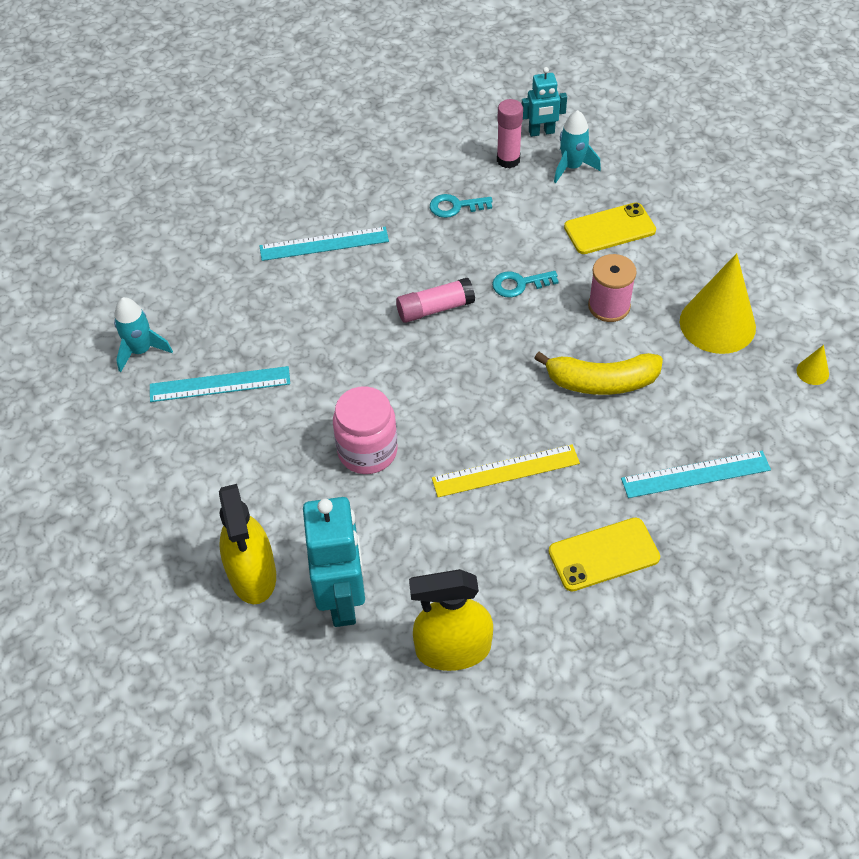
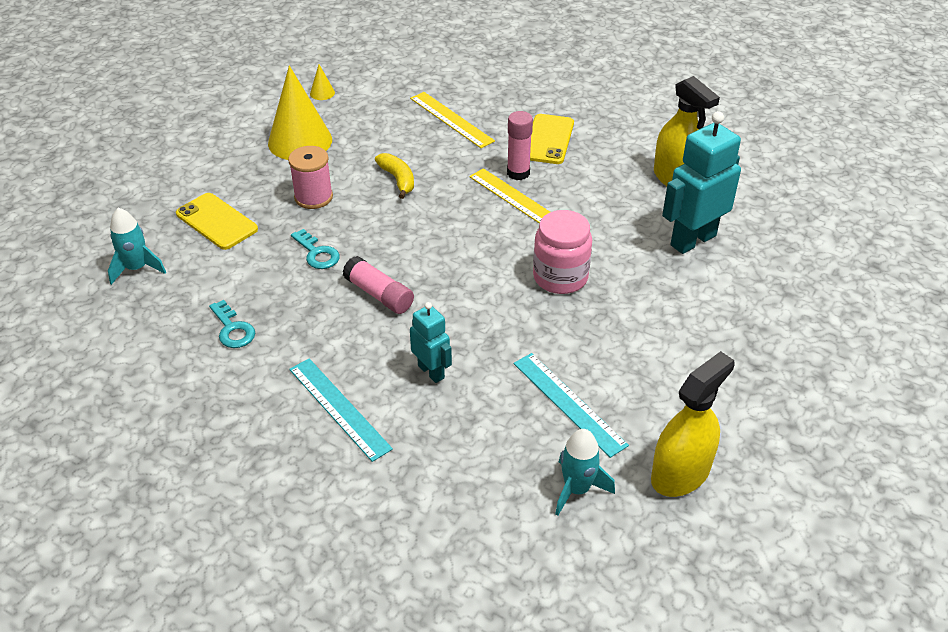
camera: 120 degrees left, 10 degrees down
(252, 574) = (720, 294): yellow spray bottle -> yellow spray bottle (680, 473)
(508, 160) = (143, 315): pink glue stick -> pink glue stick (518, 173)
(541, 132) = (87, 305): turquoise robot -> turquoise robot (431, 371)
(601, 382) = (398, 179): yellow banana -> yellow banana, size x0.65
(603, 554) = (548, 139): yellow phone -> yellow phone turned 60 degrees clockwise
(696, 474) = (451, 119): turquoise ruler -> yellow ruler

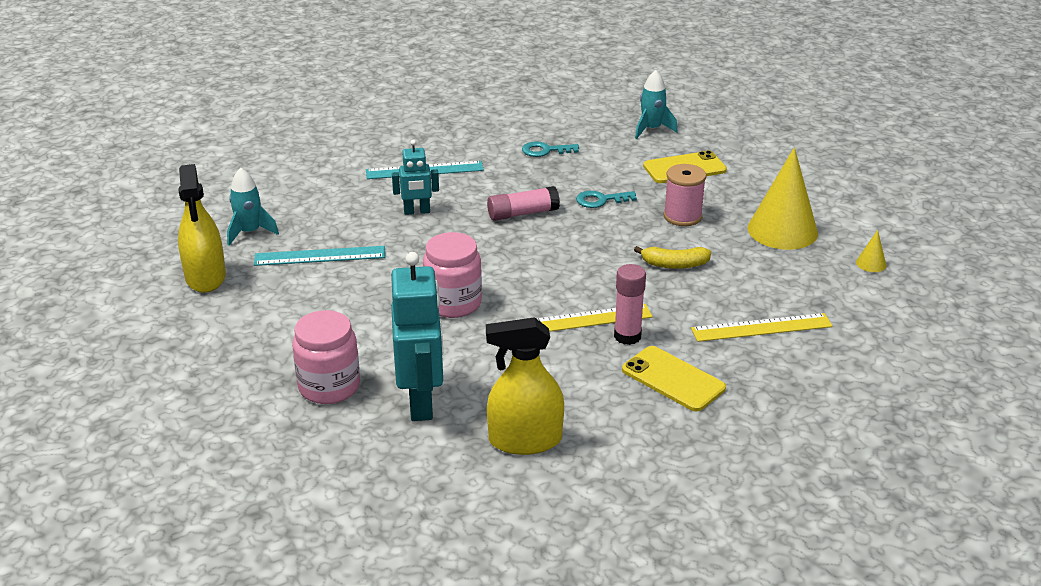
camera: 120 degrees right, 10 degrees down
(729, 296) = (329, 387): none -> pink jar

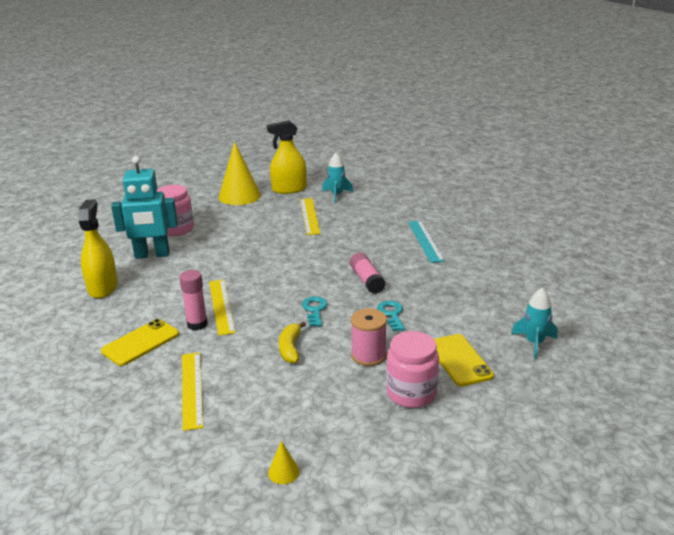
camera: 90 degrees right, 5 degrees down
(320, 256) = (310, 216): turquoise ruler -> yellow ruler
(417, 212) = (365, 241): turquoise robot -> none
(453, 303) = (251, 259): pink jar -> pink jar (411, 393)
(545, 150) = (471, 288): turquoise key -> turquoise key (315, 310)
(782, 230) = (347, 415): yellow cone -> yellow cone (239, 196)

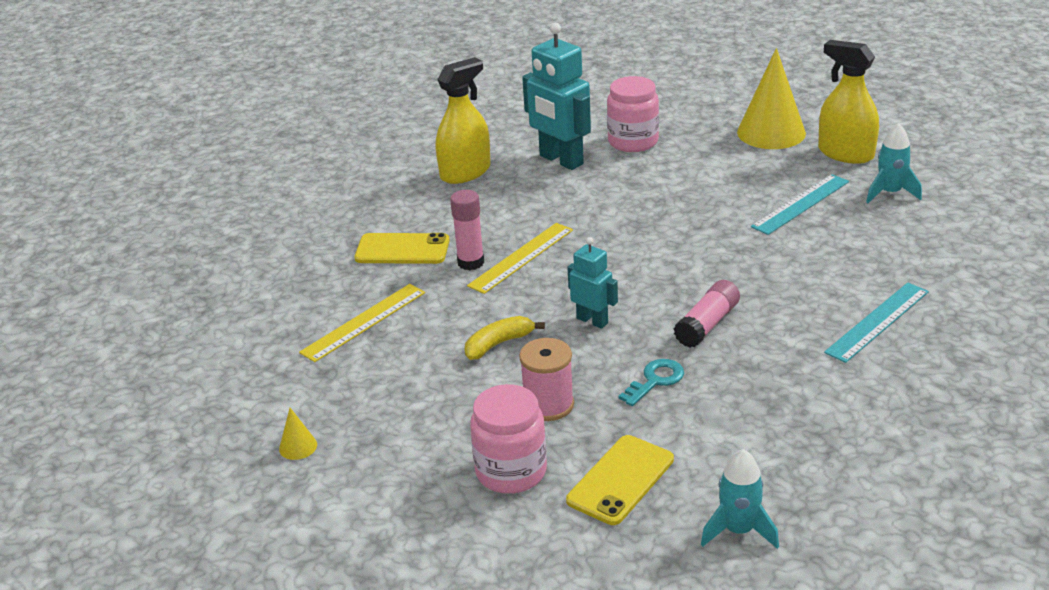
camera: 55 degrees right, 5 degrees up
(310, 216) = (801, 204): yellow ruler -> turquoise ruler
(315, 310) = (592, 320): turquoise key -> turquoise robot

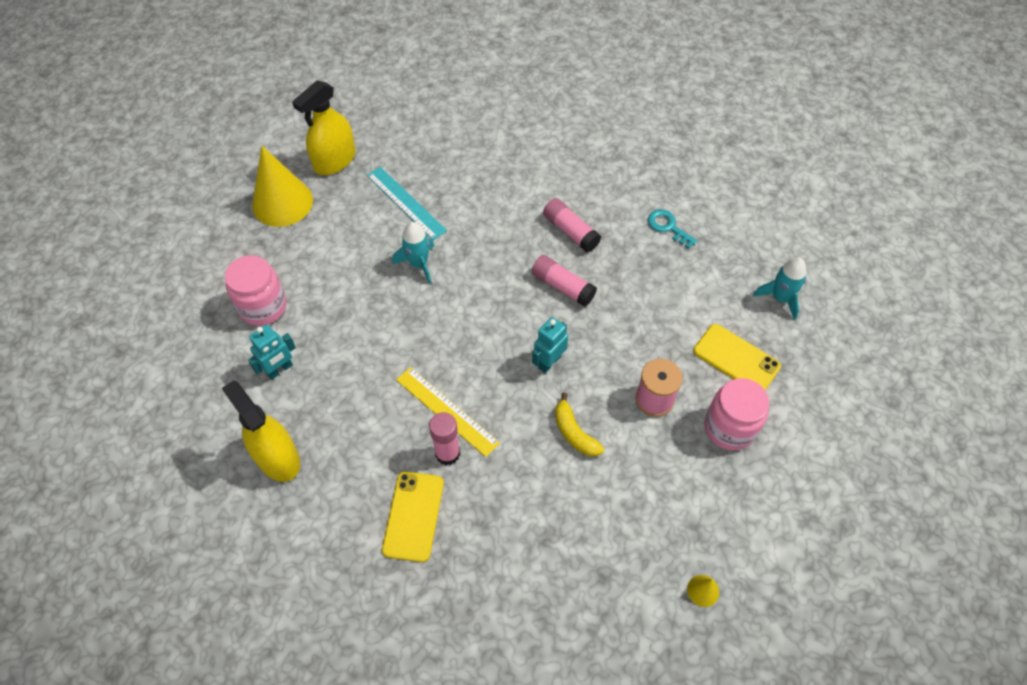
camera: 90 degrees left, 25 degrees up
(363, 322) = (530, 546): yellow ruler -> none
(561, 160) = (280, 369): turquoise robot -> turquoise robot, size x0.56
(655, 380) = (628, 327): turquoise key -> turquoise key (668, 227)
(801, 326) = (570, 231): none -> pink glue stick
(877, 321) = (569, 188): turquoise ruler -> none
(890, 193) = (403, 146): turquoise rocket -> turquoise rocket (418, 264)

